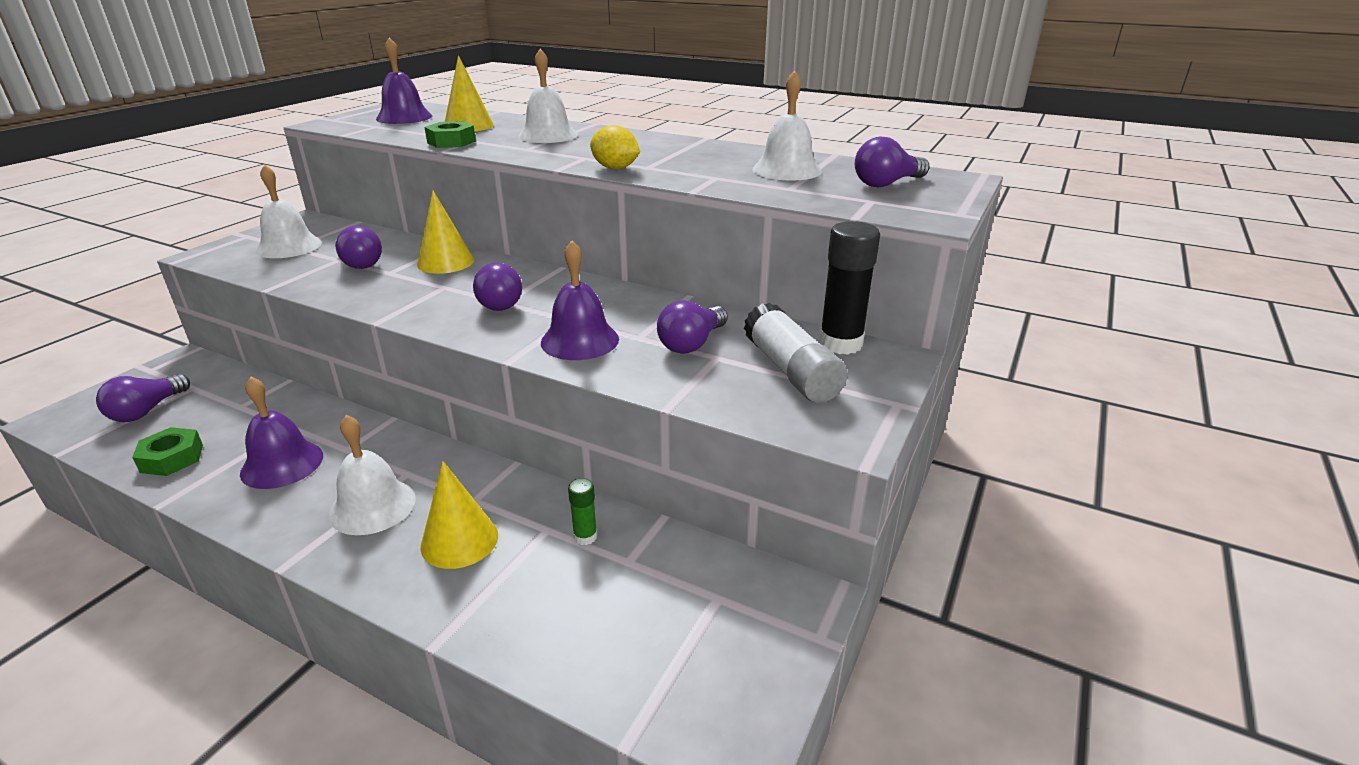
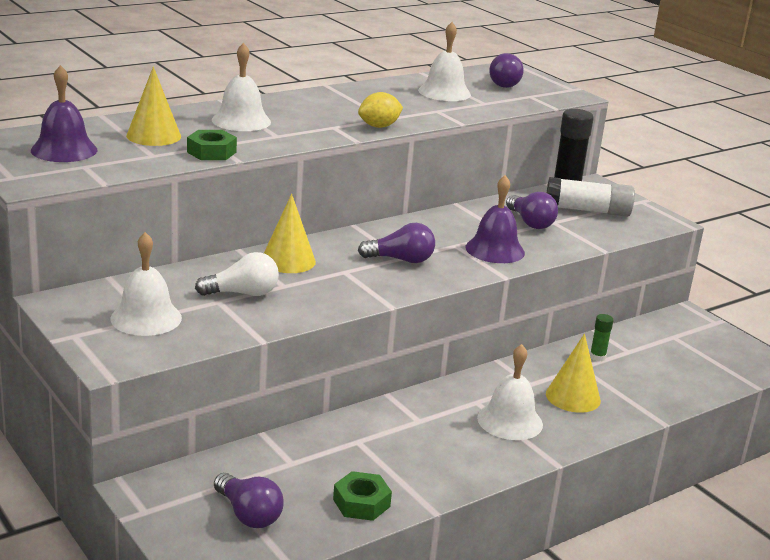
camera: 65 degrees left, 5 degrees down
(282, 464) = (418, 451): purple bell -> none
(359, 263) = (242, 293): purple light bulb -> white light bulb

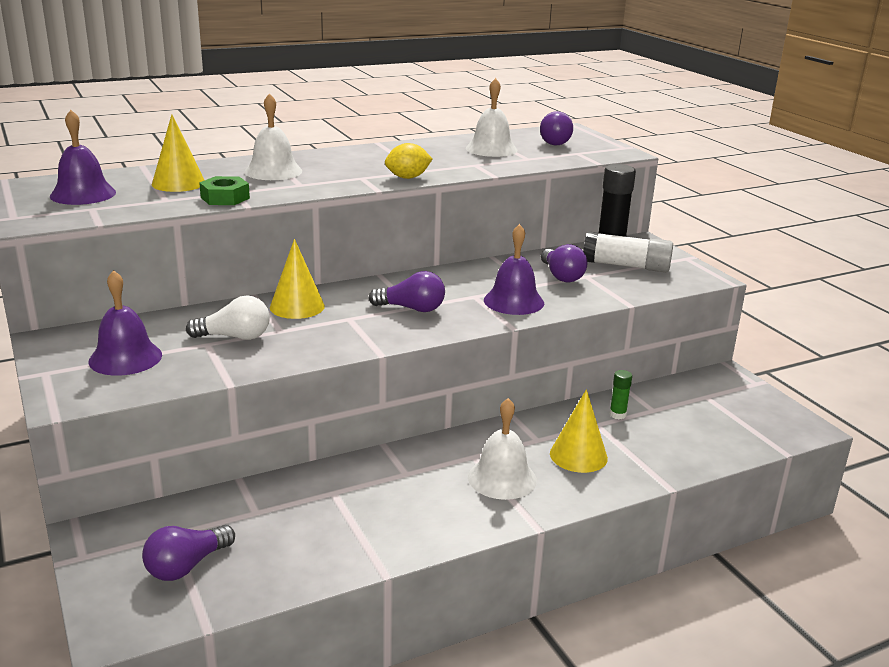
camera: 10 degrees right, 0 degrees up
(146, 318) = (125, 358): white bell -> purple bell
(248, 514) = (187, 566): purple light bulb -> purple light bulb turned 75 degrees clockwise
(361, 503) = (310, 560): green nut -> none

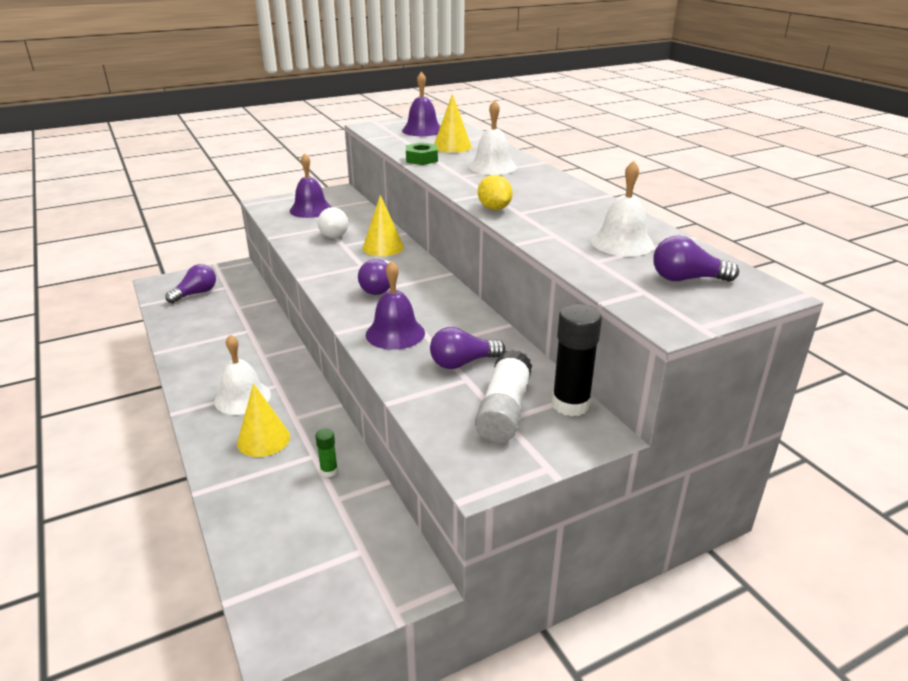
camera: 90 degrees right, 5 degrees up
(187, 566) = (196, 293): purple light bulb -> purple light bulb turned 90 degrees clockwise

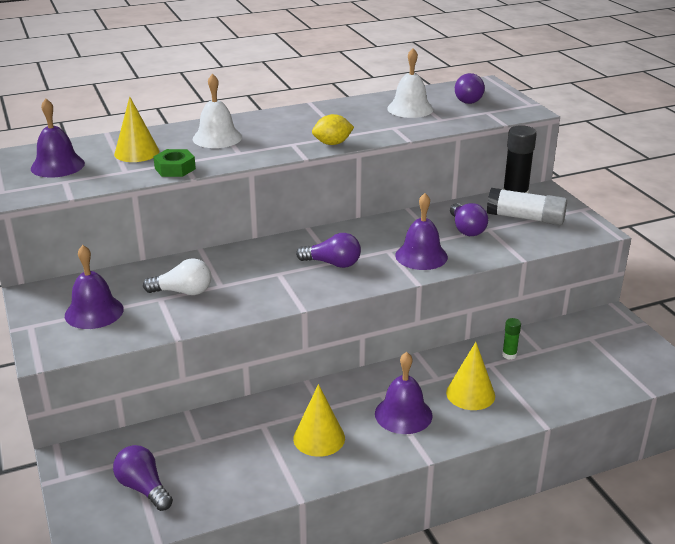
camera: 85 degrees left, 0 degrees up
(242, 397) = (403, 414): white bell -> purple bell
(383, 247) = (236, 261): yellow cone -> yellow cone (319, 438)

